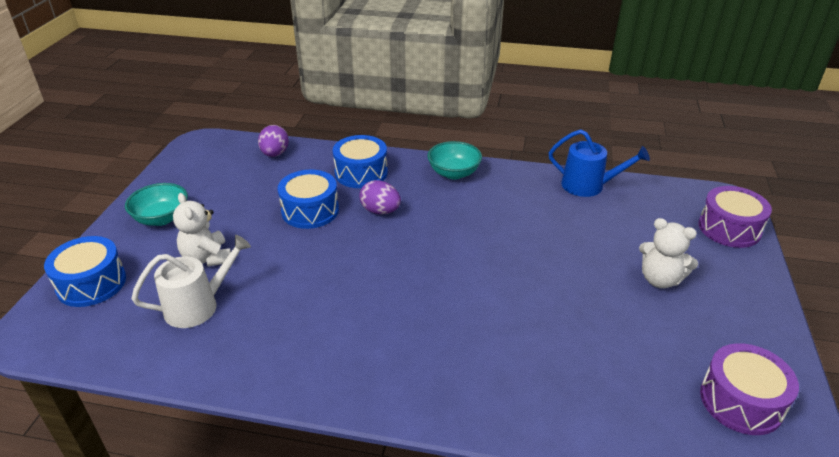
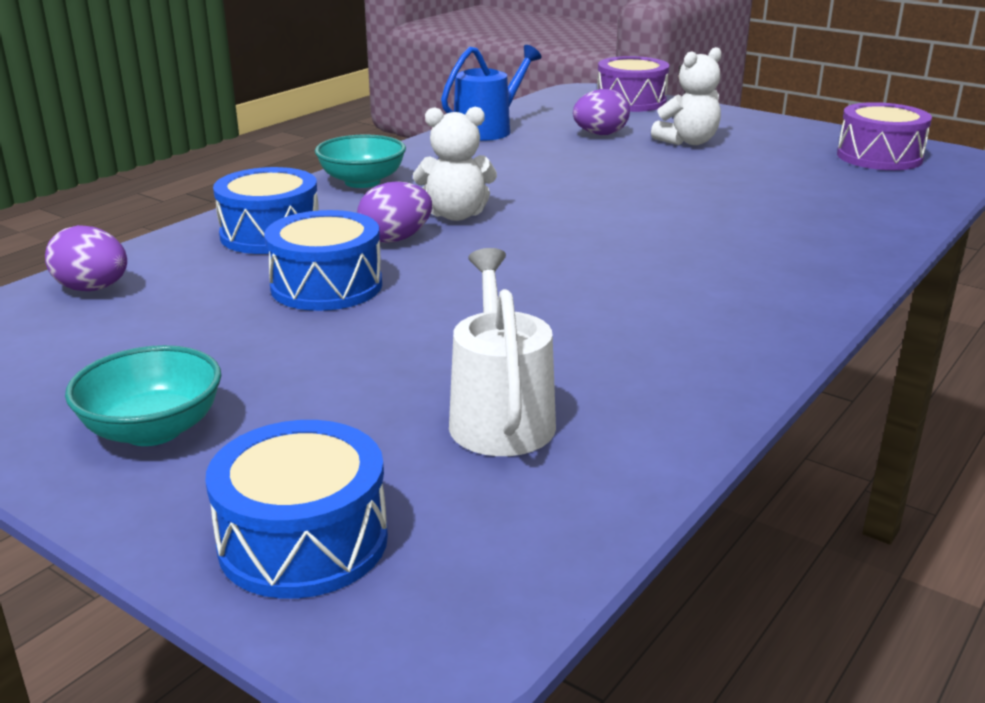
camera: 65 degrees left, 10 degrees down
(207, 258) = (360, 393): white teddy bear -> white teddy bear (456, 215)
(631, 234) = (600, 134): none -> purple egg

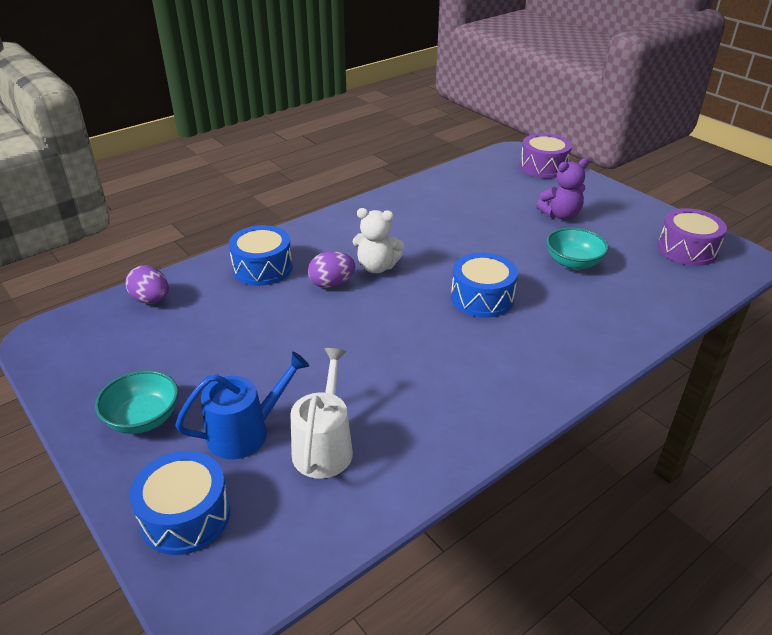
camera: 15 degrees right, 10 degrees up
(326, 286) = (275, 319): blue drum -> blue drum (482, 298)
(362, 182) = (334, 227): turquoise bowl -> turquoise bowl (573, 263)
(487, 130) = (434, 185): blue watering can -> blue watering can (245, 432)
(600, 134) = (505, 199): purple egg -> none
(688, 142) = (560, 215): white teddy bear -> purple teddy bear

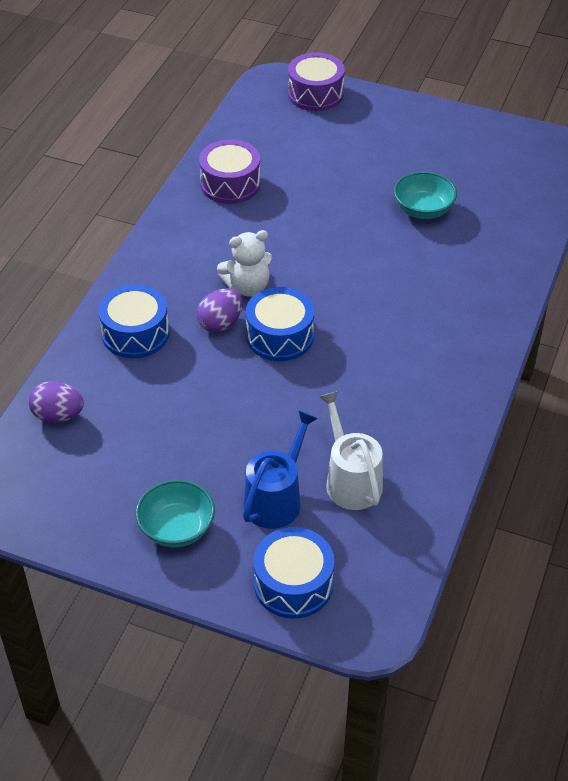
camera: 30 degrees left, 10 degrees up
(482, 298) = (370, 282): blue drum -> blue drum (280, 336)
(560, 215) = (375, 155): purple teddy bear -> none
(687, 249) = (510, 155): purple drum -> purple drum (230, 184)

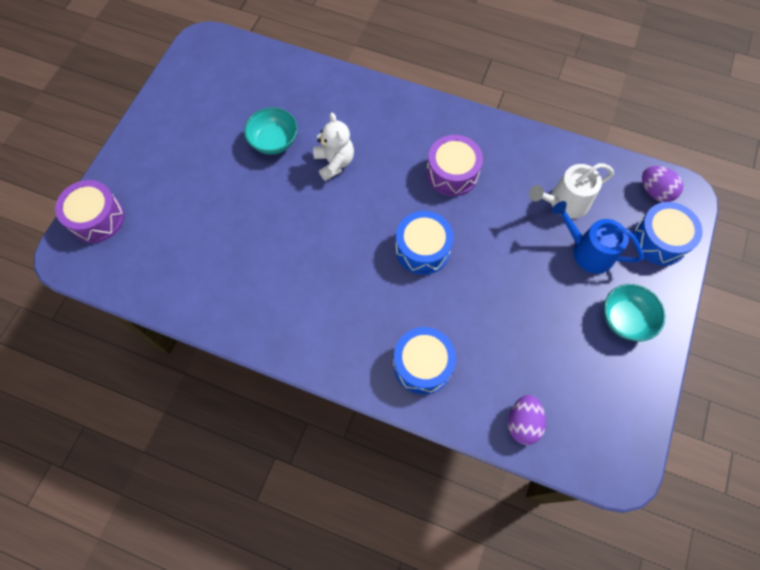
camera: 90 degrees left, 20 degrees up
(220, 323) = (409, 295): purple egg -> purple egg (655, 192)
(230, 184) = (224, 292): purple drum -> purple drum (452, 173)
(247, 287) = (364, 274): white teddy bear -> white teddy bear (334, 163)

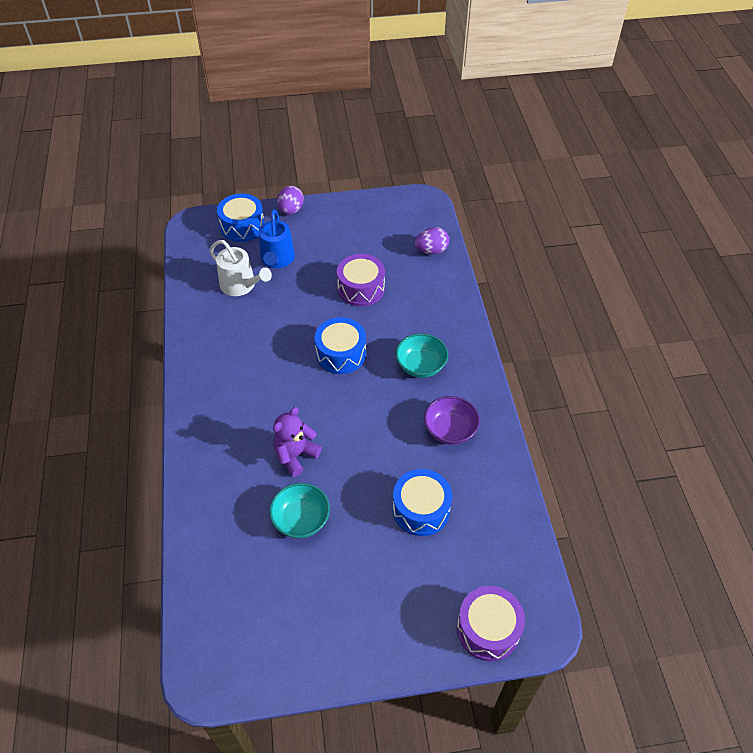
camera: 120 degrees left, 15 degrees down
(276, 295) = (450, 430): none -> purple bowl
(334, 163) = (295, 455): white teddy bear -> purple teddy bear
(422, 364) = (433, 315): blue drum -> blue drum (421, 509)
(452, 173) = (255, 364): purple drum -> purple drum (361, 288)
(625, 319) = (319, 226): turquoise bowl -> turquoise bowl (421, 366)
(655, 192) = (199, 240): purple egg -> purple egg (291, 210)

